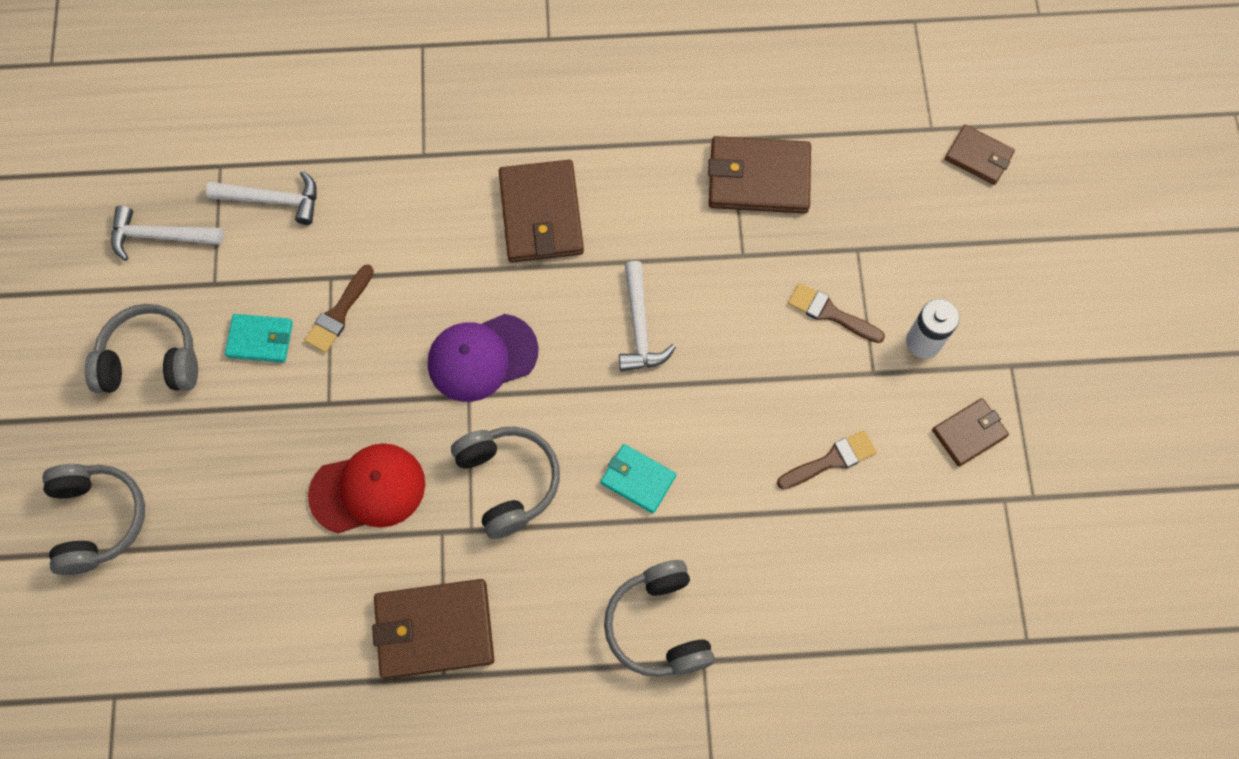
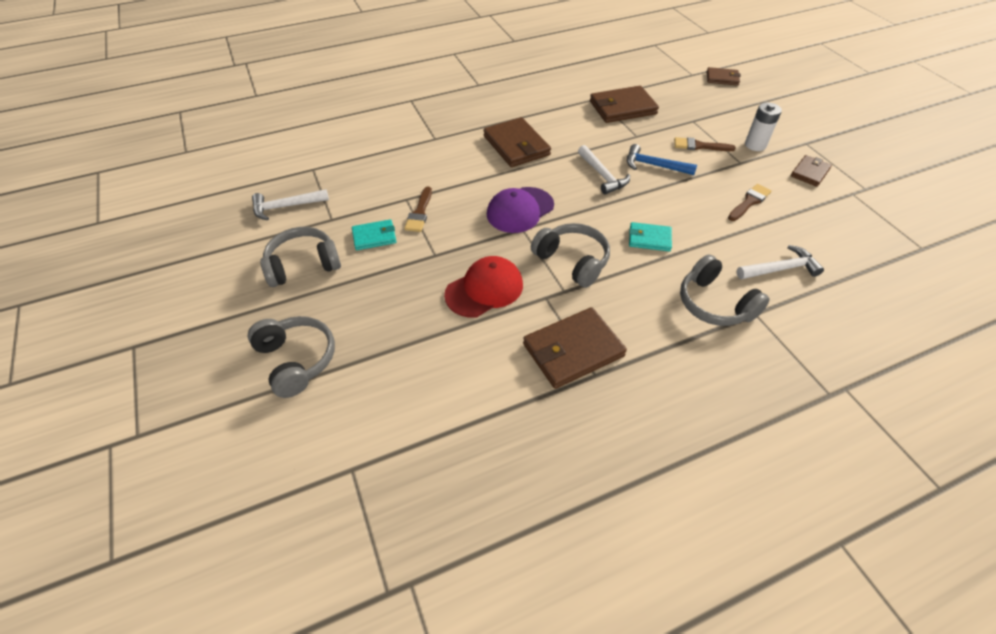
camera: 20 degrees left, 20 degrees down
(273, 200) = (353, 175): white hammer -> white hammer (780, 269)
(732, 333) = (654, 165): none -> blue hammer

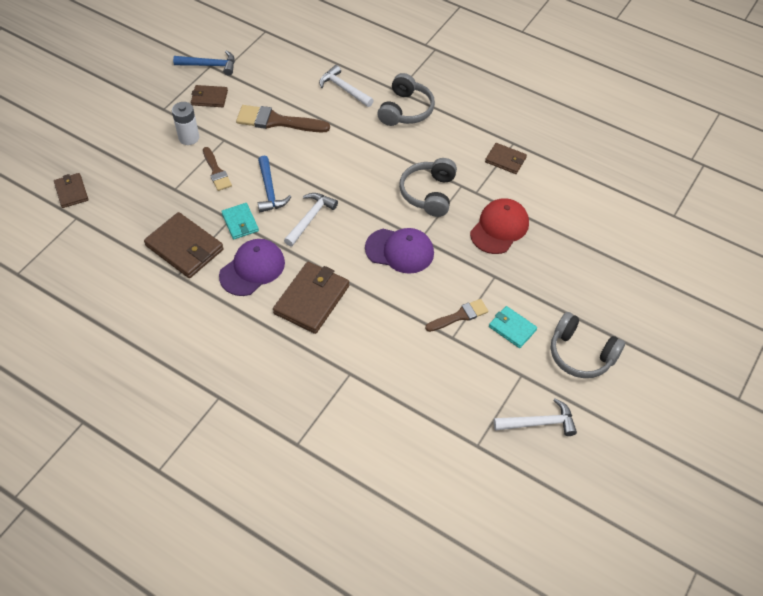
camera: 125 degrees left, 5 degrees up
(286, 207) = (539, 423): white hammer -> white hammer turned 45 degrees counterclockwise
(296, 360) = (649, 292): grey headphones -> none
(484, 289) = (499, 228): red cap -> red cap turned 105 degrees clockwise
(573, 129) = (252, 269): none -> purple cap
(573, 350) = (505, 160): brown wallet -> brown wallet, size x0.58
(649, 239) = (368, 161): turquoise wallet -> turquoise wallet (240, 222)
(749, 202) = (277, 121): brown brush -> brown brush, size x1.63
(866, 188) = (209, 65): none -> blue hammer

